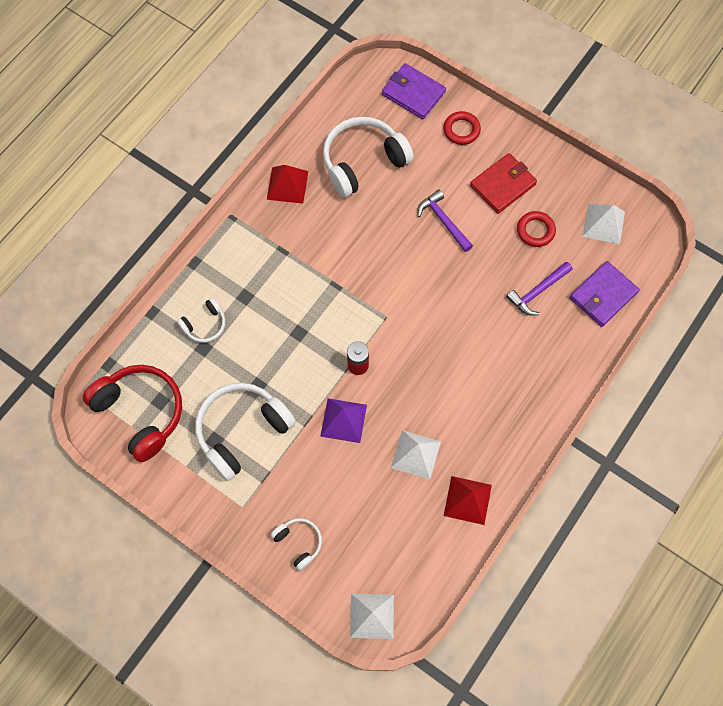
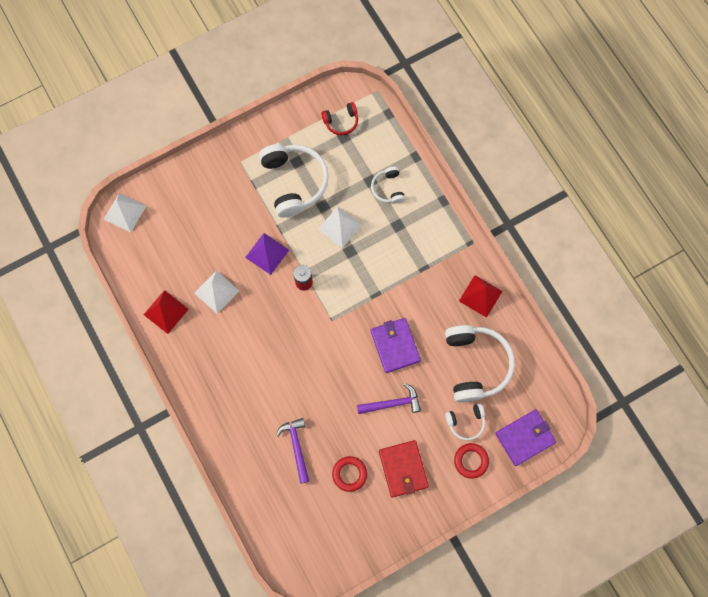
camera: 115 degrees right, 5 degrees up
(140, 413) = (341, 121): red headphones -> red headphones, size x0.50
(298, 543) = (197, 187): white headphones -> white headphones (466, 422)
(603, 224) = (329, 535): white pyramid -> white pyramid (339, 227)
(603, 295) = (268, 498): purple wallet -> purple wallet (395, 345)

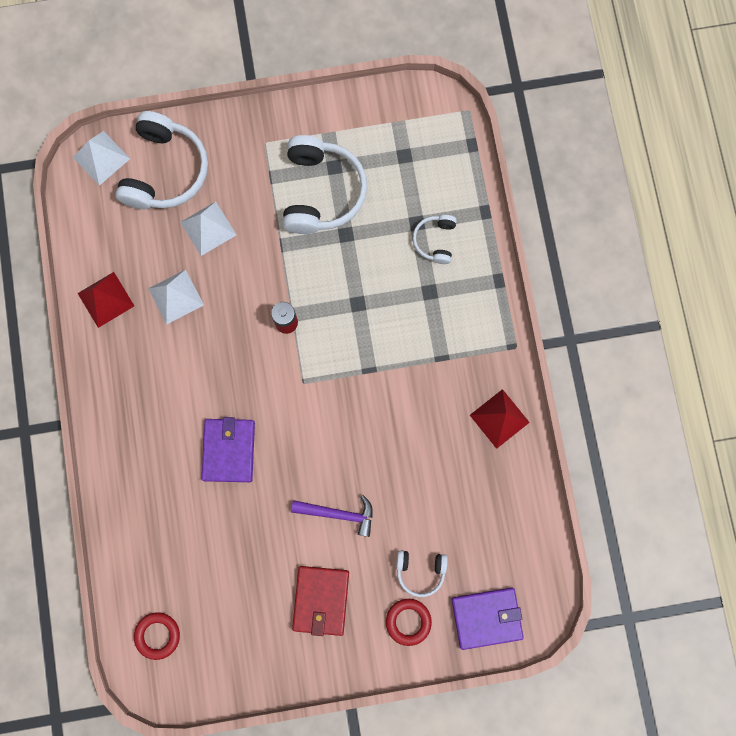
camera: 20 degrees right, 5 degrees up
(267, 253) = (255, 270): purple pyramid -> none
(296, 447) = (201, 525): purple hammer -> none
(339, 227) = (356, 268): white pyramid -> white pyramid (208, 228)
(341, 121) = (408, 134): red headphones -> none
(349, 474) = (253, 582): red ring -> red ring (157, 635)
(395, 345) = (369, 443): purple wallet -> purple wallet (229, 450)
(475, 364) = (459, 503): white headphones -> white headphones (165, 171)

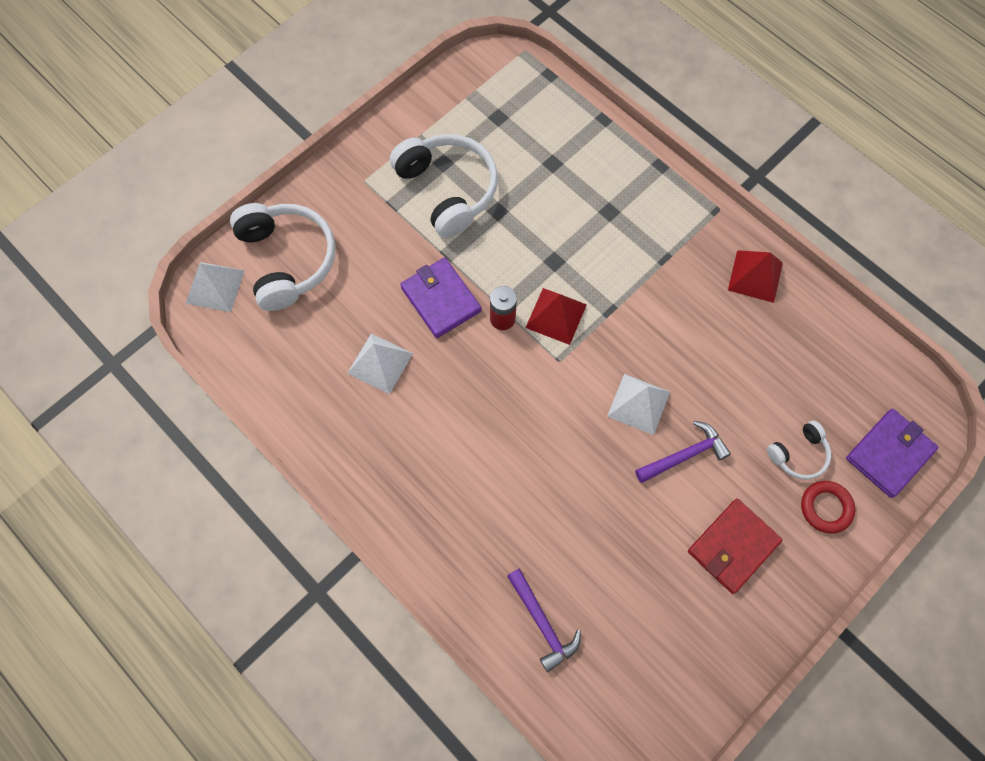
camera: 35 degrees left, 10 degrees down
(106, 299) = (312, 410): red pyramid -> red pyramid (556, 316)
(153, 557) = (542, 623): none -> purple hammer
(157, 635) = (605, 698): red ring -> none
(208, 228) = (366, 284): white pyramid -> white pyramid (638, 404)
(229, 450) = (537, 468): purple wallet -> purple wallet (441, 299)
(321, 600) = (732, 546): red wallet -> red wallet turned 75 degrees clockwise
(435, 241) = (580, 167): white headphones -> none

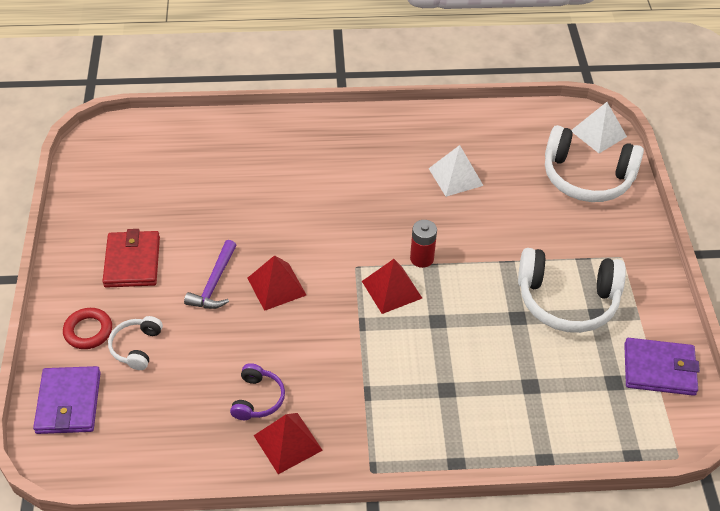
camera: 130 degrees right, 20 degrees down
(441, 299) = (472, 236): purple wallet -> purple wallet (659, 369)
(542, 623) = (208, 146): purple hammer -> none
(638, 404) = (276, 286): white pyramid -> red pyramid
(745, 326) = (257, 399): none -> purple headphones

